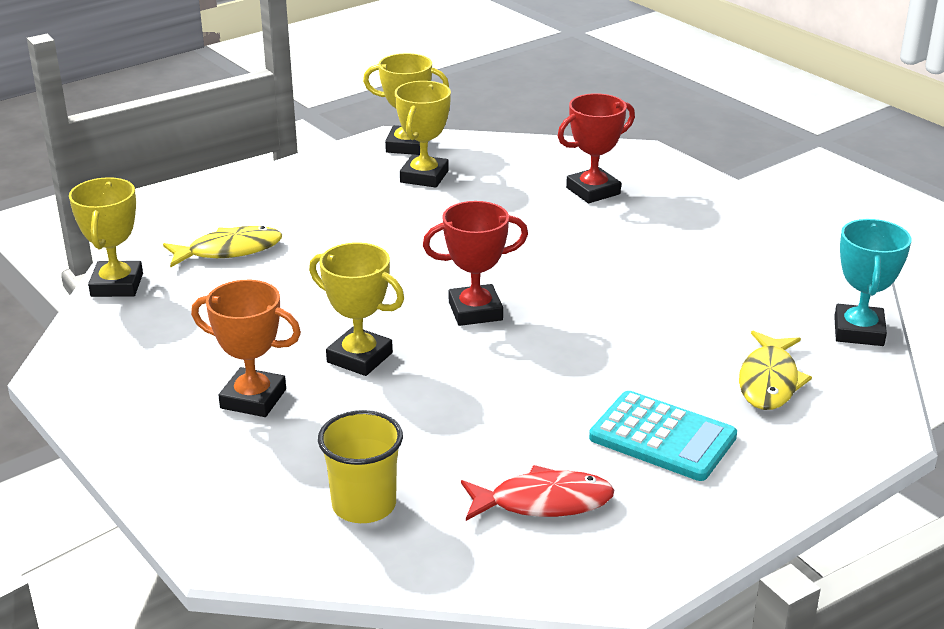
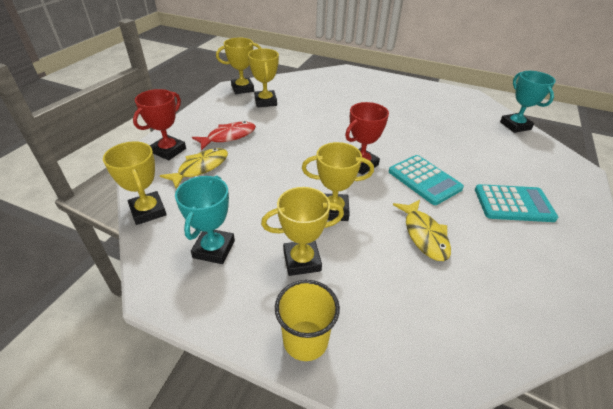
camera: 30 degrees left, 10 degrees up
(158, 351) = (214, 249): none -> turquoise trophy
(253, 399) = (302, 260): orange trophy -> yellow trophy
(364, 505) = (435, 310): yellow cup -> yellow cup (305, 340)
(543, 502) = (512, 265): red fish -> red fish (229, 136)
(553, 362) = (424, 180): none -> turquoise calculator
(593, 191) = (346, 91): red trophy -> red trophy (168, 150)
(769, 381) = (515, 159): yellow fish -> yellow fish (424, 235)

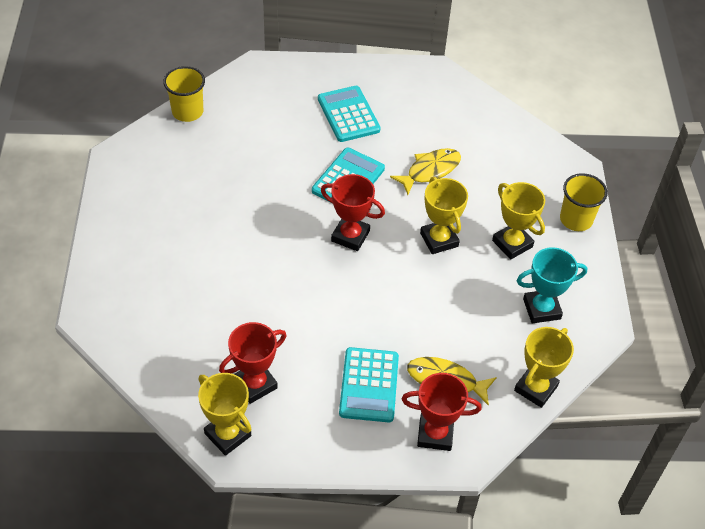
camera: 115 degrees left, 10 degrees up
(229, 136) = (369, 385): red fish -> turquoise calculator
(265, 102) = (255, 384): yellow trophy -> red trophy
(515, 126) = (187, 112): turquoise trophy -> yellow cup

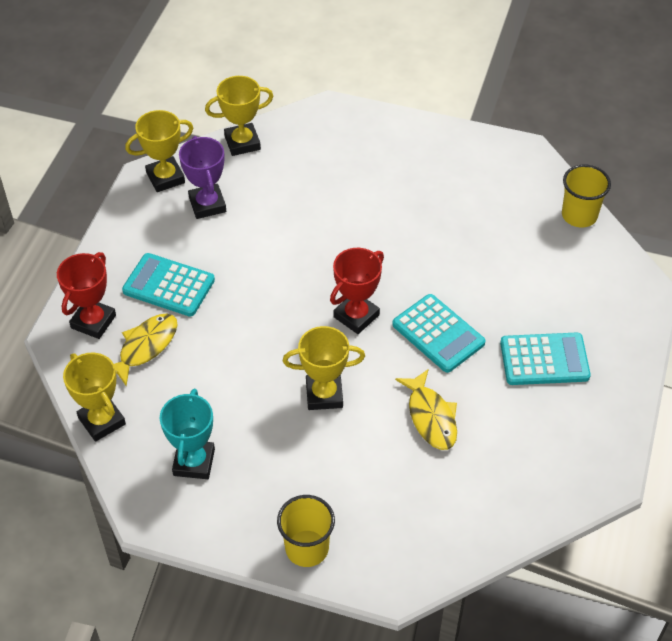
camera: 110 degrees right, 0 degrees up
(255, 384) = (207, 205): red trophy -> purple trophy
(512, 243) = (294, 465): yellow trophy -> yellow trophy (242, 143)

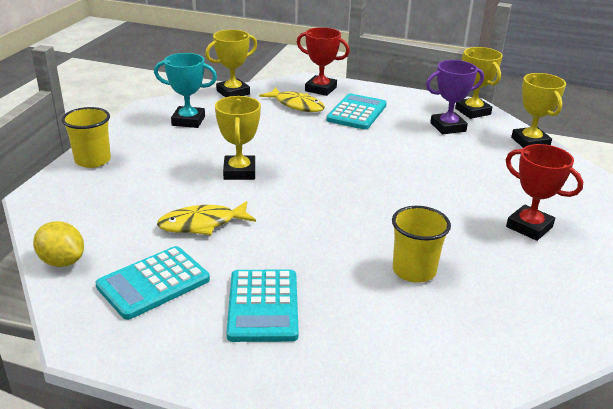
camera: 90 degrees right, 20 degrees down
(356, 316) = (327, 190): red trophy -> red trophy (529, 227)
(438, 334) = (304, 234): turquoise calculator -> turquoise calculator (153, 283)
(509, 524) = (62, 261): none -> yellow lemon
(579, 215) = (511, 364): yellow cup -> yellow cup (414, 271)

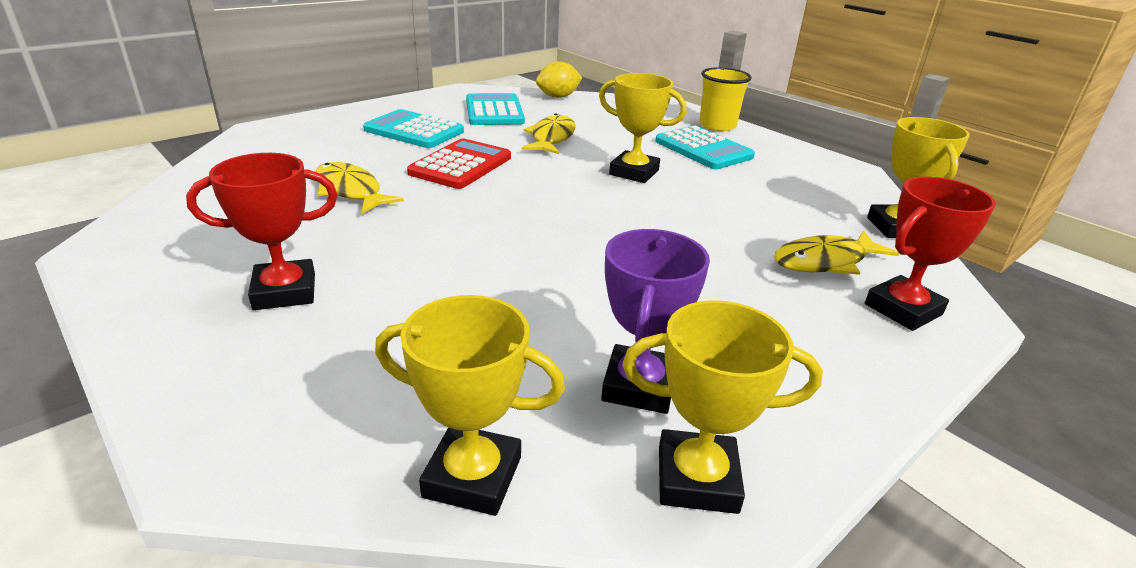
camera: 120 degrees right, 0 degrees up
(188, 121) = (795, 179): turquoise trophy -> none
(310, 243) = (461, 165): none -> red calculator
(357, 113) = (767, 306): turquoise calculator -> turquoise calculator (703, 149)
(414, 271) = (350, 191): yellow cup -> yellow fish

